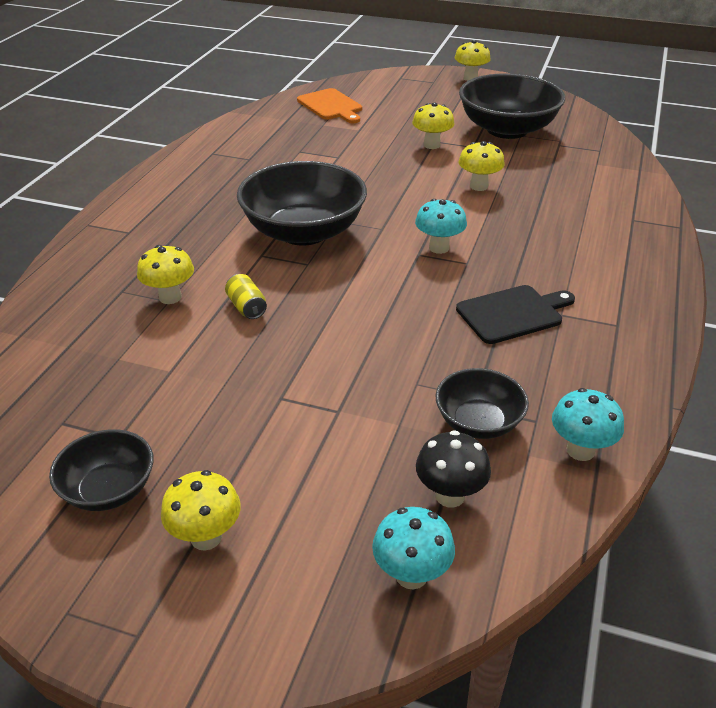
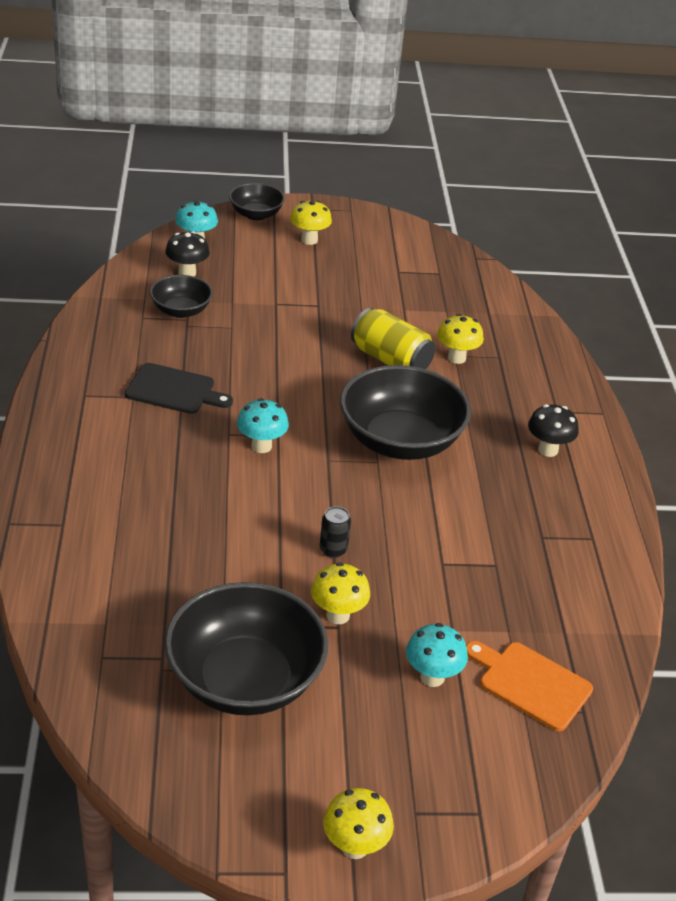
camera: 155 degrees right, 0 degrees up
(109, 489) = (378, 250): black bowl -> black bowl (256, 214)
(177, 206) = (548, 450): none -> black mushroom
(246, 307) = (391, 360): yellow can -> yellow can, size x1.92
(414, 174) = (333, 549): none -> black can
(478, 186) = (249, 544): yellow mushroom -> none
(513, 313) = (174, 390): black cutting board -> black cutting board turned 120 degrees counterclockwise
(580, 450) = (111, 305): turquoise mushroom -> turquoise mushroom (432, 677)

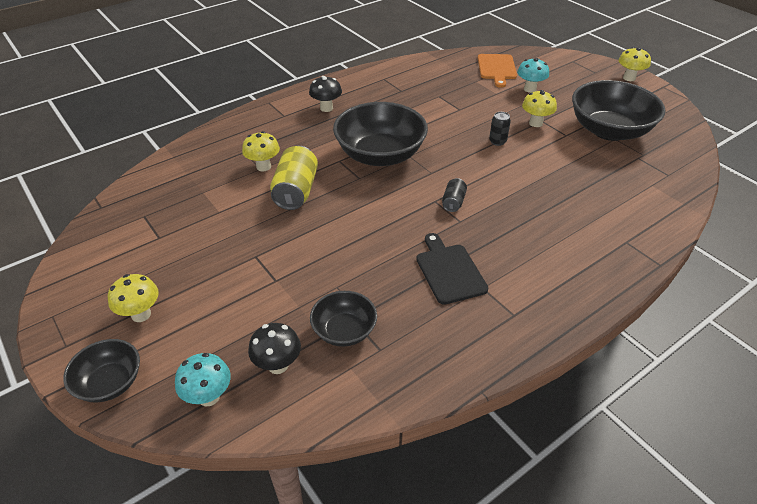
camera: 120 degrees left, 5 degrees up
(261, 446) = (453, 202): turquoise mushroom -> black can

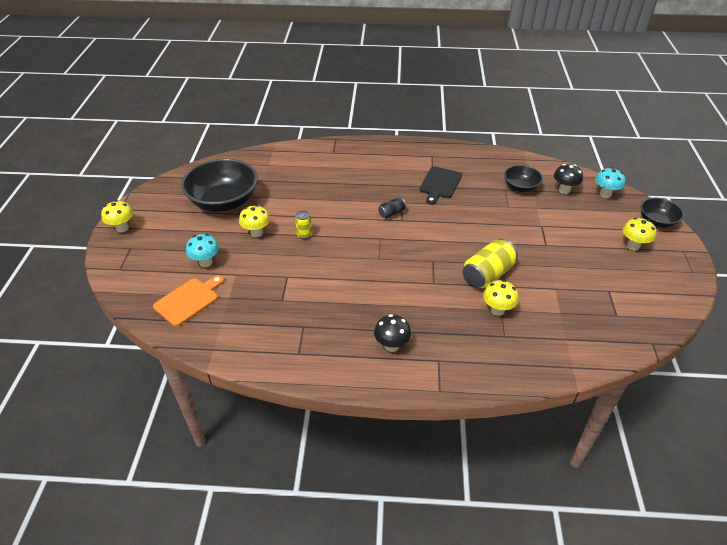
camera: 140 degrees left, 0 degrees up
(380, 155) = (398, 270): black bowl -> none
(497, 141) = (304, 235): black can -> yellow can

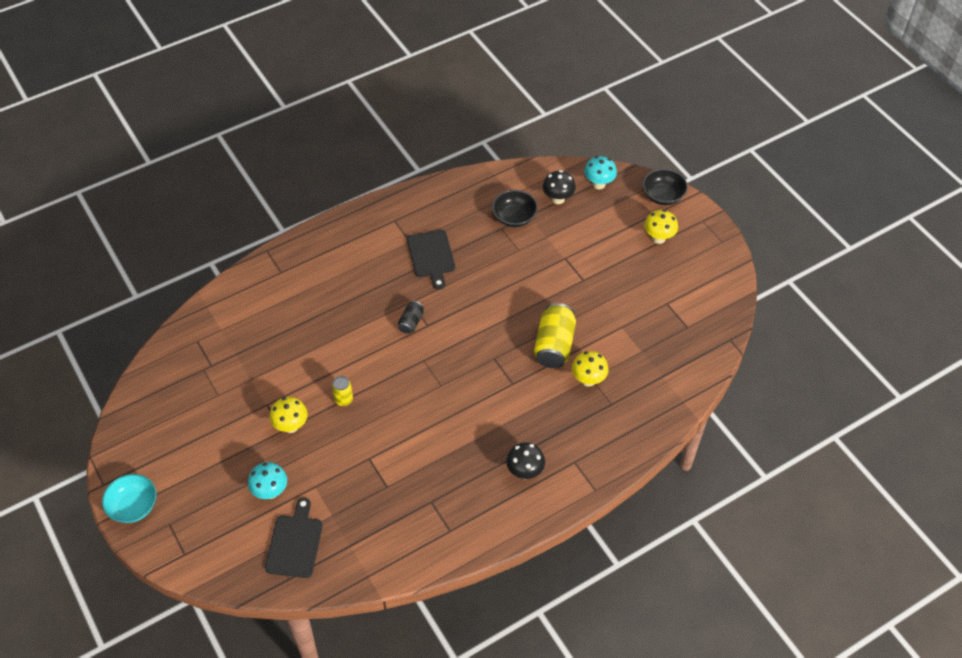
camera: 35 degrees left, 10 degrees up
(122, 228) = (133, 506): yellow mushroom -> turquoise bowl
(188, 300) = (295, 543): orange cutting board -> black cutting board
(224, 202) = (217, 407): black bowl -> none

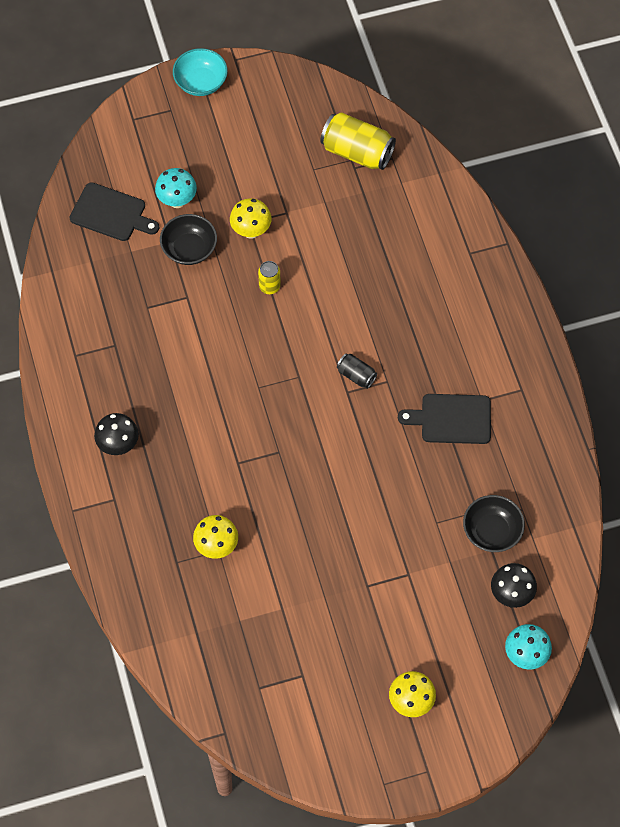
camera: 105 degrees right, 10 degrees up
(554, 345) = (277, 523): yellow can -> yellow can (357, 152)
(663, 196) = (484, 733): black bowl -> black bowl (189, 249)

